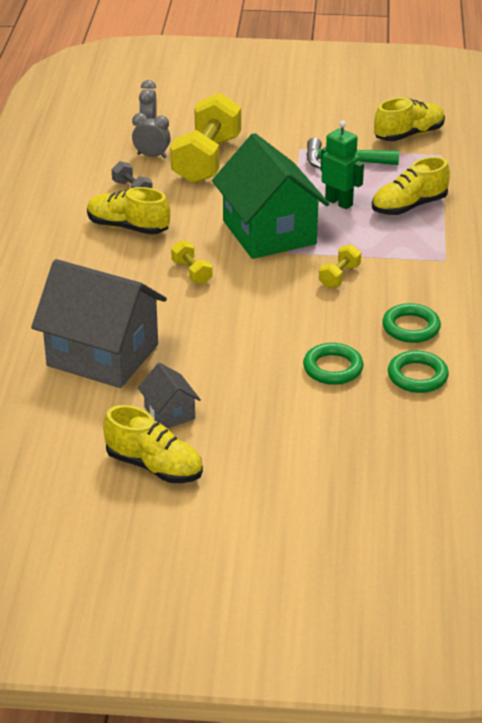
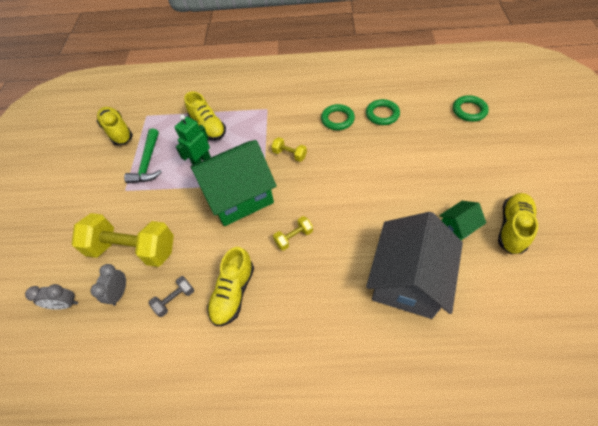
camera: 90 degrees left, 20 degrees up
(169, 413) = (457, 227): grey house -> green house
(333, 368) = (385, 150): green ring -> green ring (469, 111)

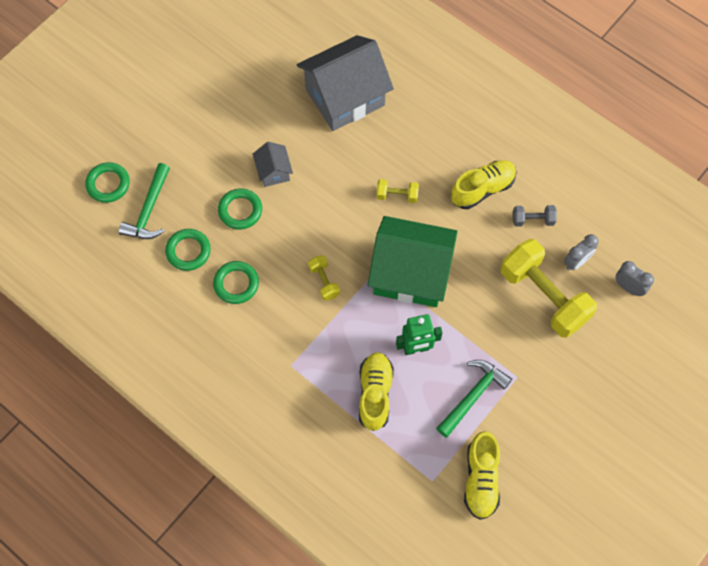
camera: 145 degrees left, 10 degrees up
(381, 152) = (240, 210): none -> green ring
(390, 188) = (273, 171): none -> grey house
(429, 116) = (149, 210): none -> green hammer
(457, 227) = (263, 101): green house -> none
(512, 228) = (225, 69): yellow shoe -> none

